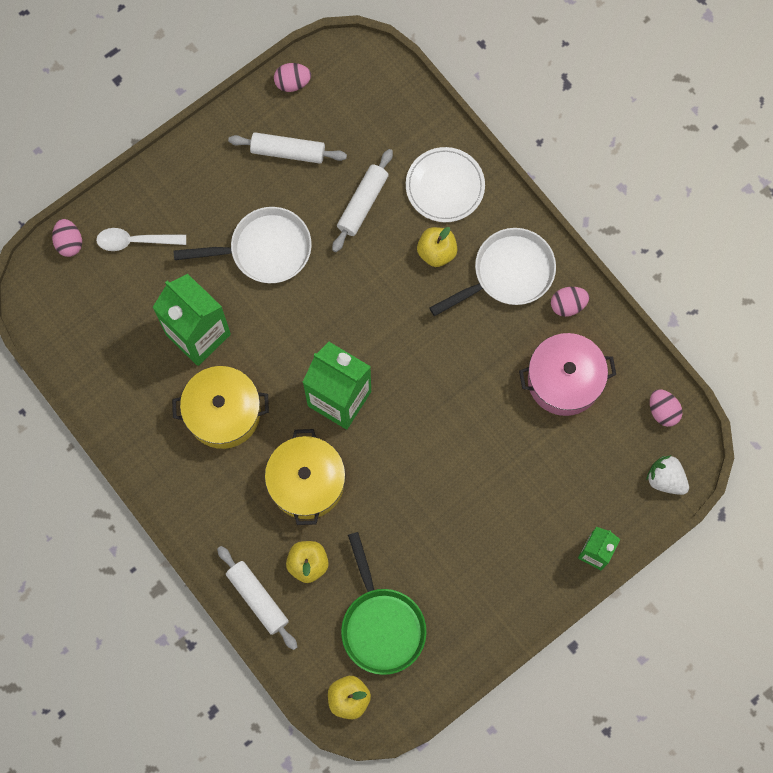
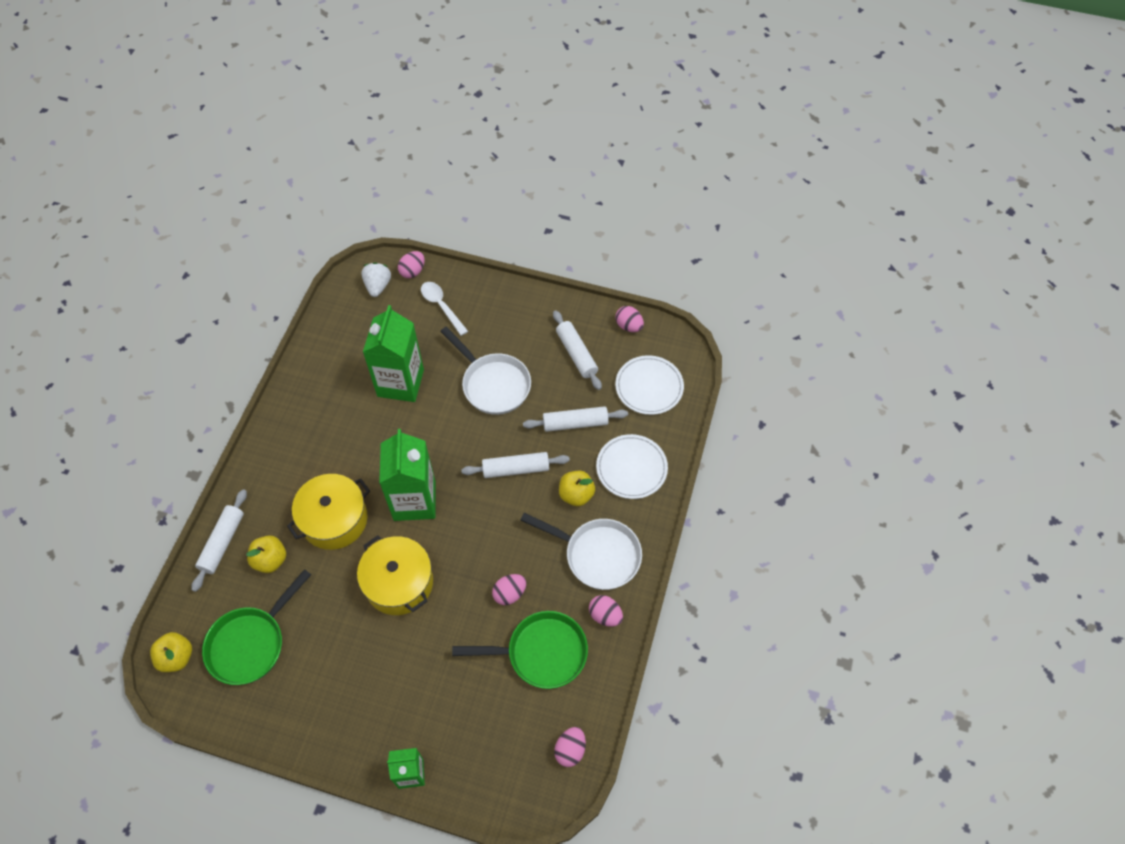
camera: 55 degrees right, 15 degrees down
(223, 412) = (353, 433): yellow pot -> yellow pot (399, 583)
(372, 112) = (649, 387): none -> white plate
(372, 288) = (516, 469): none -> white rolling pin
(491, 372) = (509, 593): none -> pink egg
(564, 380) = (541, 653): pink pot -> green pan
(665, 479) = (513, 791): white strawberry -> white strawberry (378, 286)

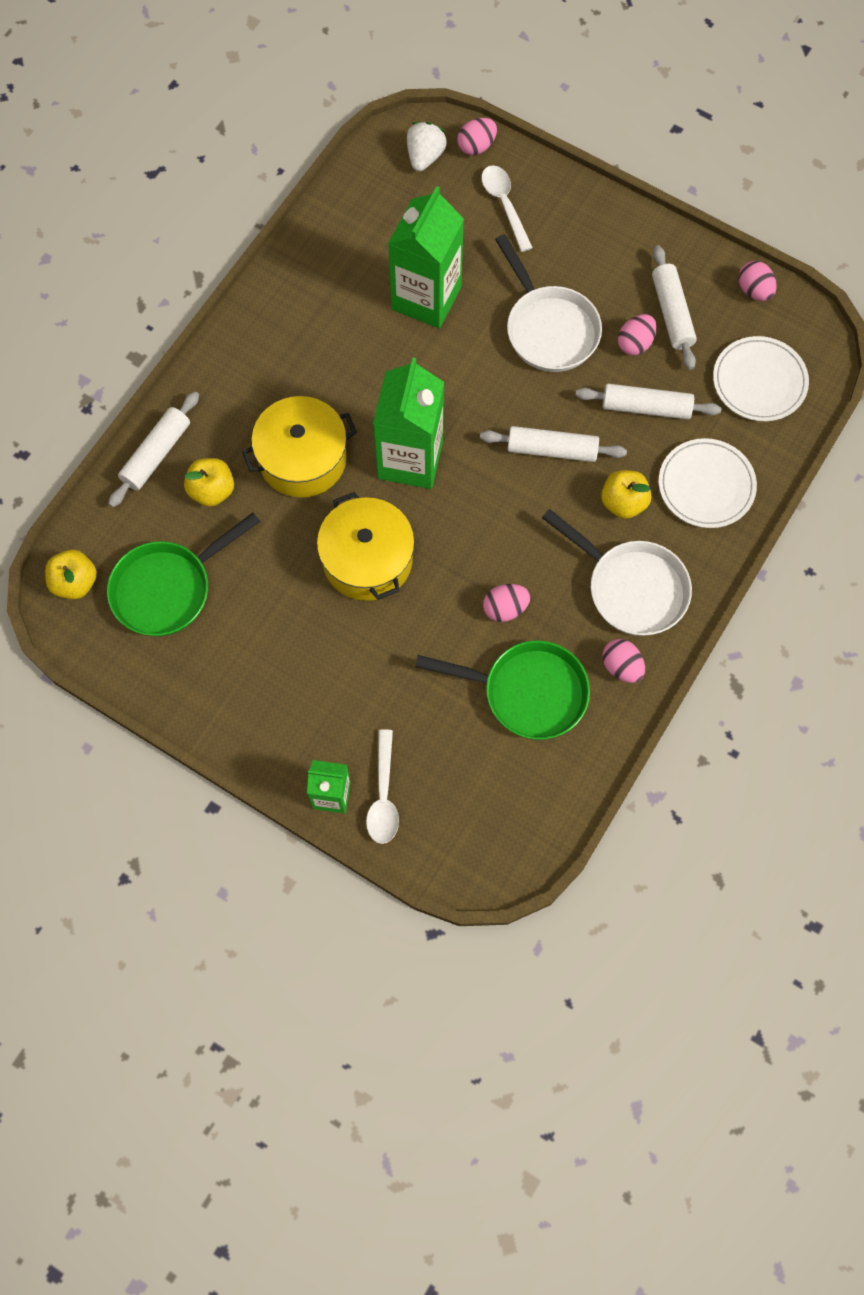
camera: 15 degrees right, 10 degrees up
(451, 763) = (383, 796): none -> white spoon
(570, 750) = (535, 819): pink egg -> pink egg (635, 343)

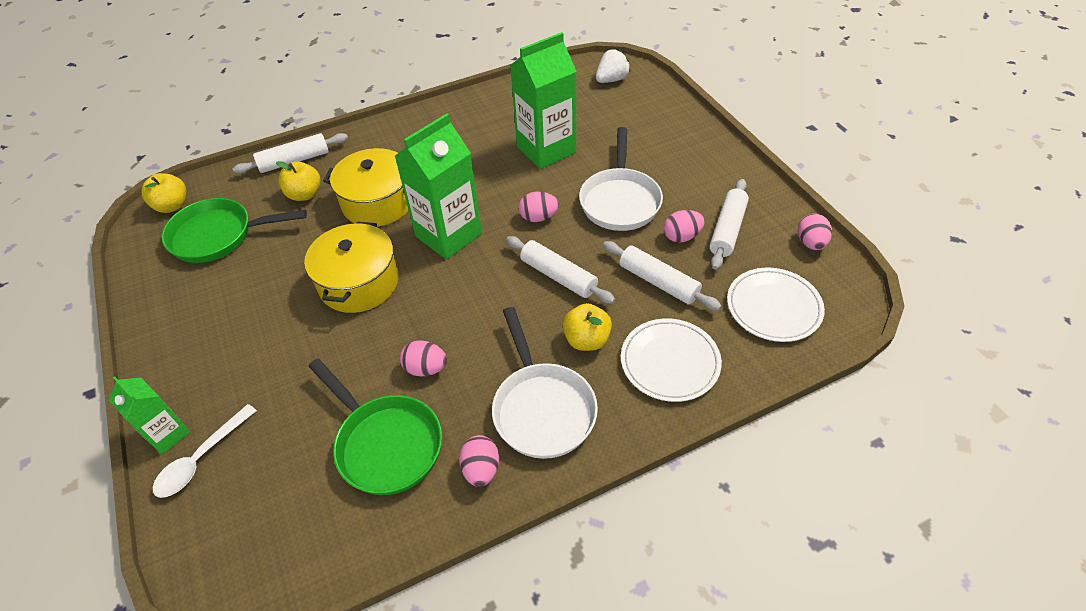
camera: 35 degrees right, 20 degrees down
(476, 146) = (651, 86): pink egg -> pink egg (538, 217)
(504, 205) = (645, 121): white spoon -> none

